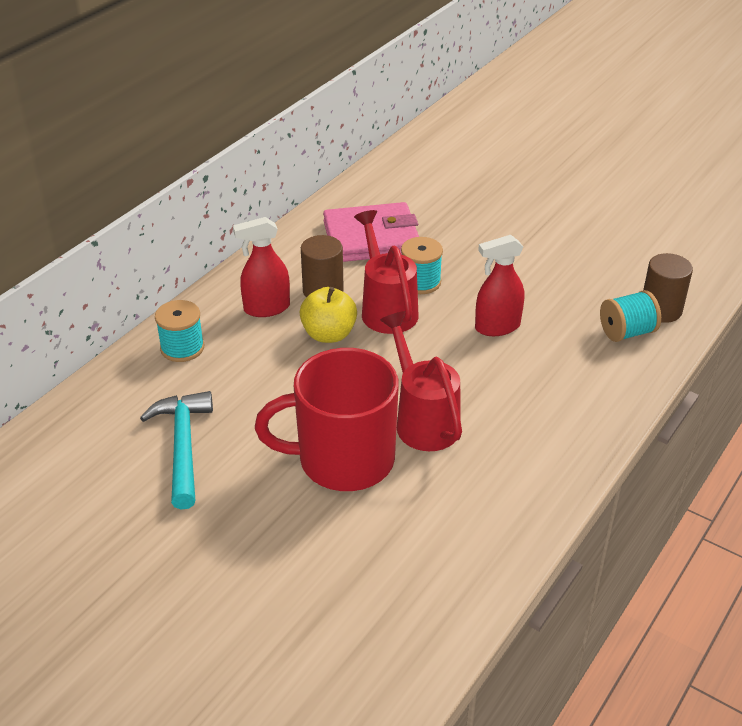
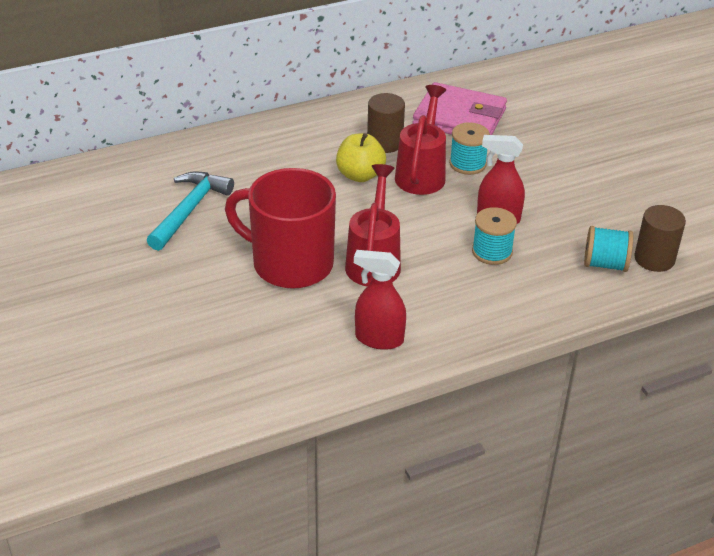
camera: 30 degrees right, 0 degrees up
(182, 348) = (246, 145): turquoise spool -> turquoise spool (492, 252)
(266, 308) = (331, 140): red spray bottle -> red spray bottle (379, 339)

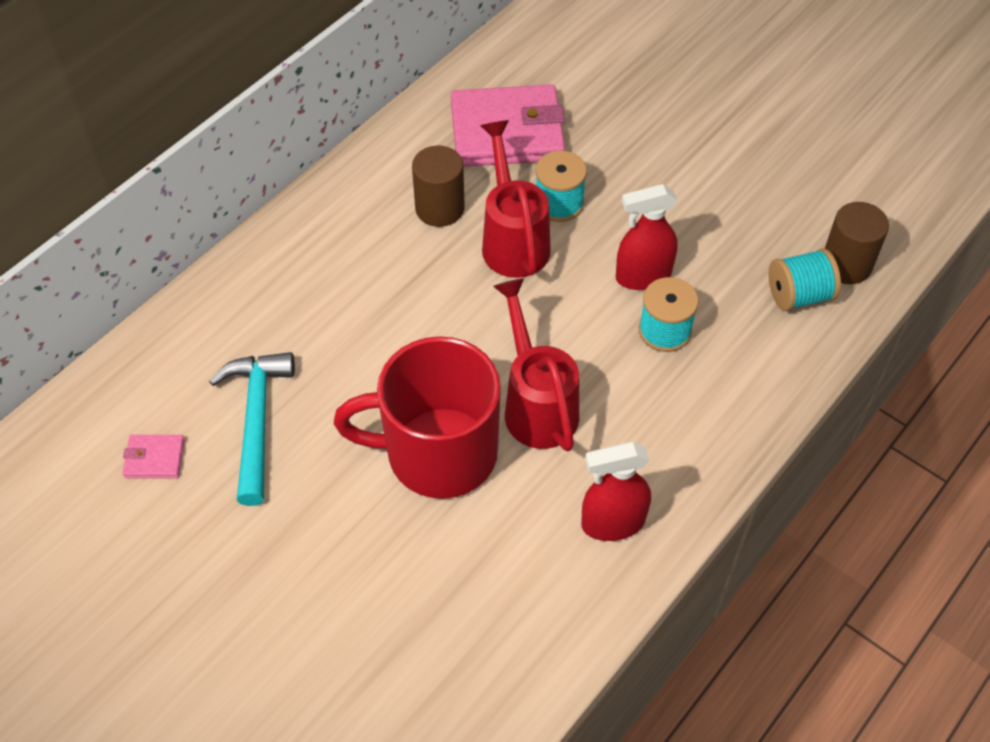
camera: 25 degrees left, 15 degrees up
(115, 208) = (154, 458): none -> pink wallet
(360, 175) = (440, 273): yellow apple -> none

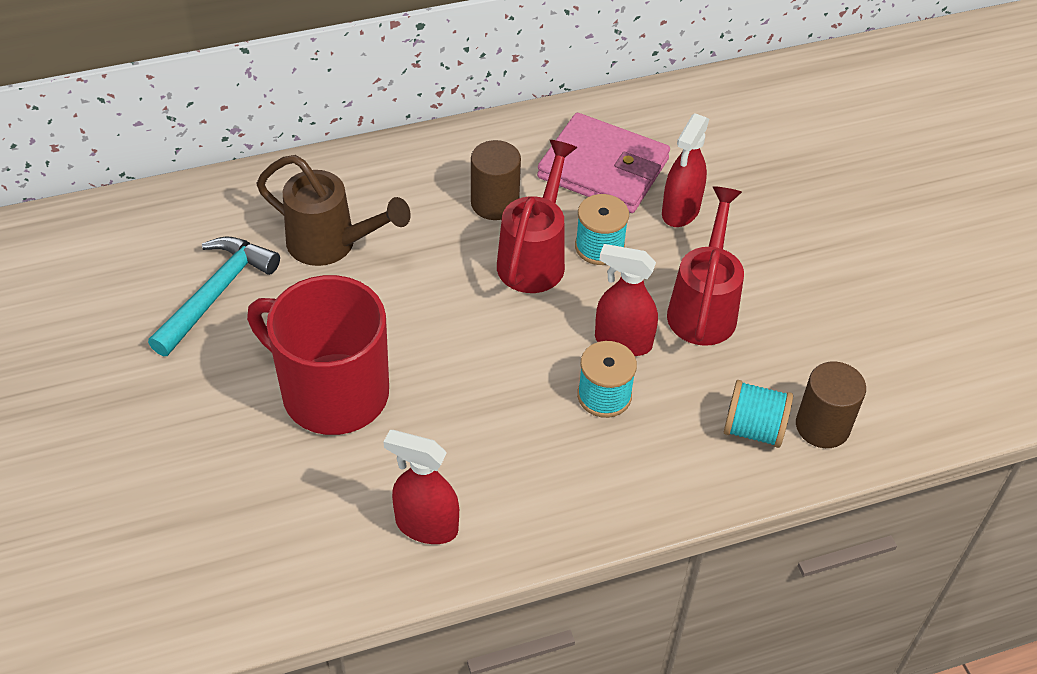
camera: 30 degrees right, 5 degrees down
(154, 458) = (120, 282): pink wallet -> none
(326, 319) = (332, 245): none -> brown watering can
(536, 403) = (444, 397): red watering can -> red watering can (704, 307)
(599, 138) = (680, 211): none -> red spray bottle

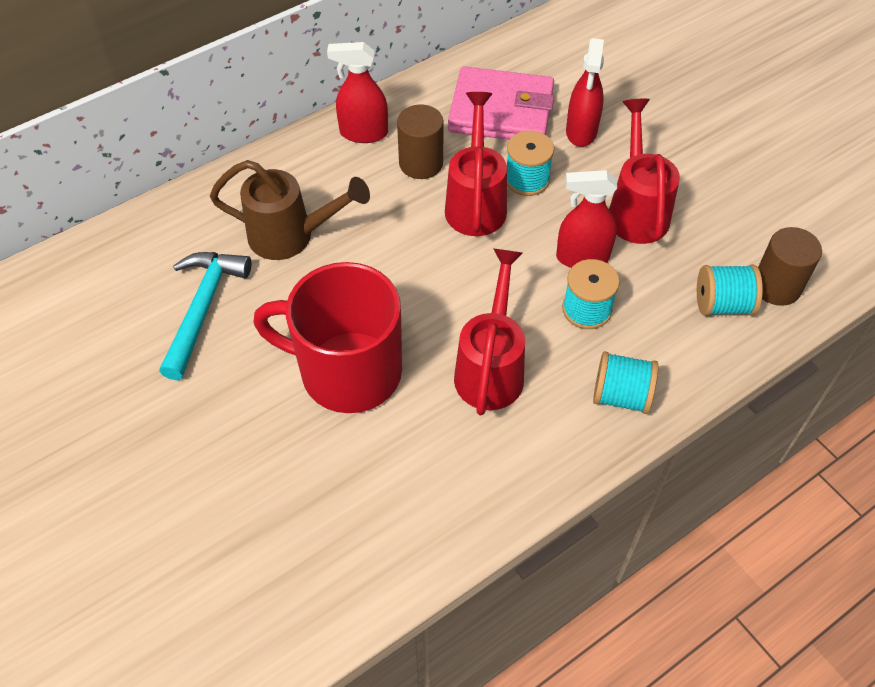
camera: 15 degrees left, 5 degrees up
(426, 526) = (482, 470): red spray bottle -> red spray bottle (363, 133)
(479, 427) = (491, 367): none -> red watering can
(601, 492) = (621, 396): none -> turquoise spool

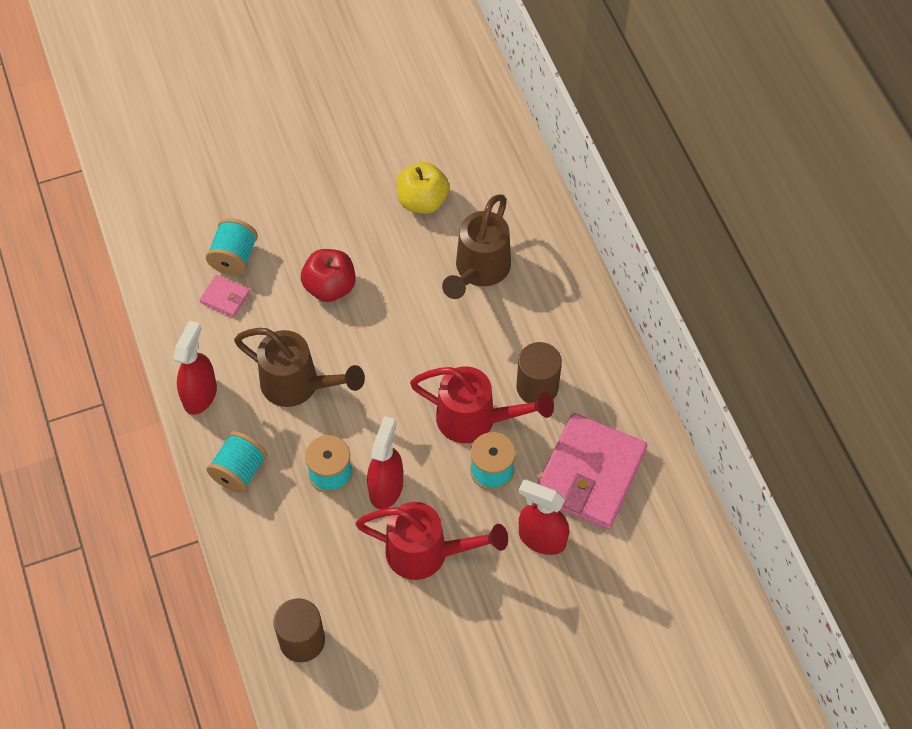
camera: 105 degrees right, 5 degrees up
(203, 308) = (422, 201): turquoise hammer -> yellow apple
(348, 371) = (330, 287): red mug -> red apple
(363, 133) = (589, 348): red spray bottle -> red spray bottle (200, 394)
(393, 483) = (225, 297): none -> pink wallet
(491, 367) = (299, 386): red watering can -> brown watering can
(722, 304) = (298, 585): turquoise spool -> turquoise spool (234, 257)

